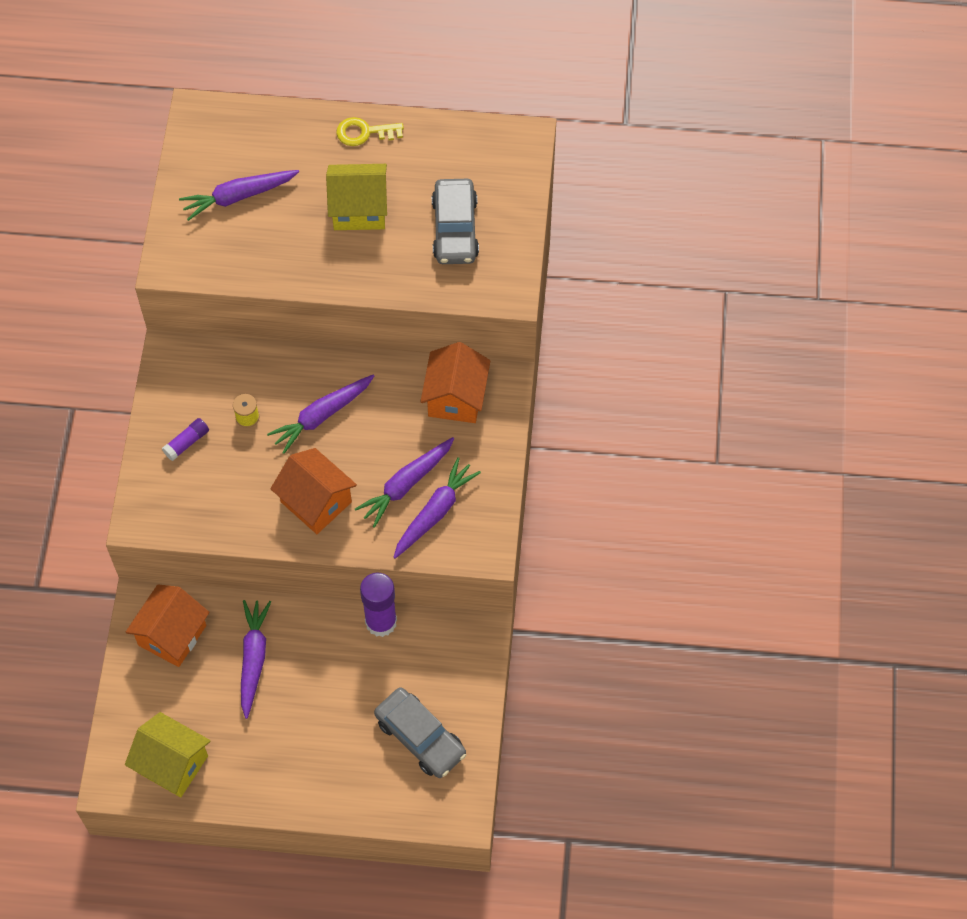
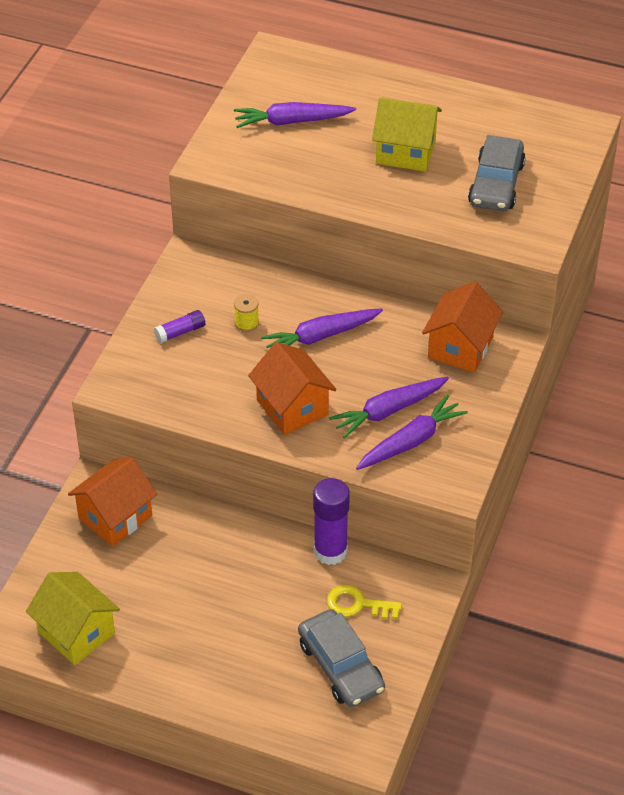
camera: 15 degrees right, 15 degrees down
(253, 659) = (190, 556): purple carrot -> none
(364, 132) = (429, 94): yellow key -> yellow key (357, 604)

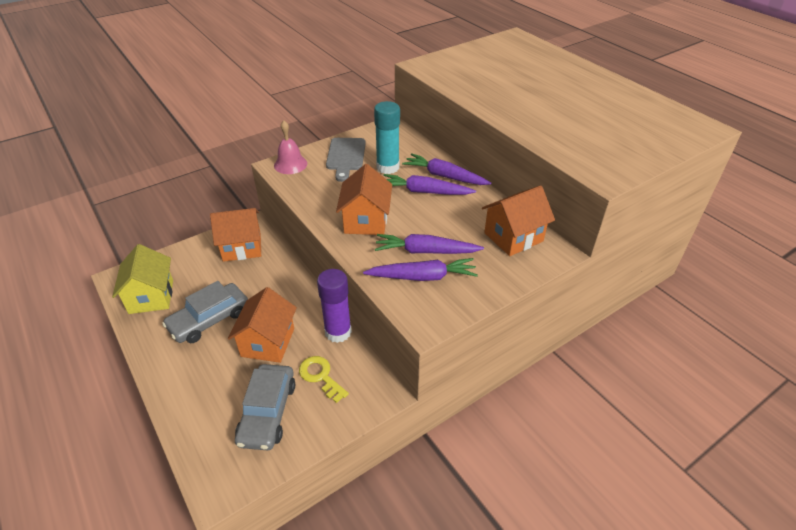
camera: 35 degrees right, 5 degrees down
(125, 377) = (290, 164): none -> pink bell
(180, 332) = (345, 156): purple glue stick -> grey cutting board
(246, 323) = (387, 167): yellow spool -> turquoise glue stick
(268, 603) = (268, 342): none -> orange house
(292, 121) = (493, 64): purple carrot -> purple carrot (444, 176)
(405, 152) = (553, 98): yellow house -> none
(496, 184) = (604, 134): grey car -> grey car (209, 319)

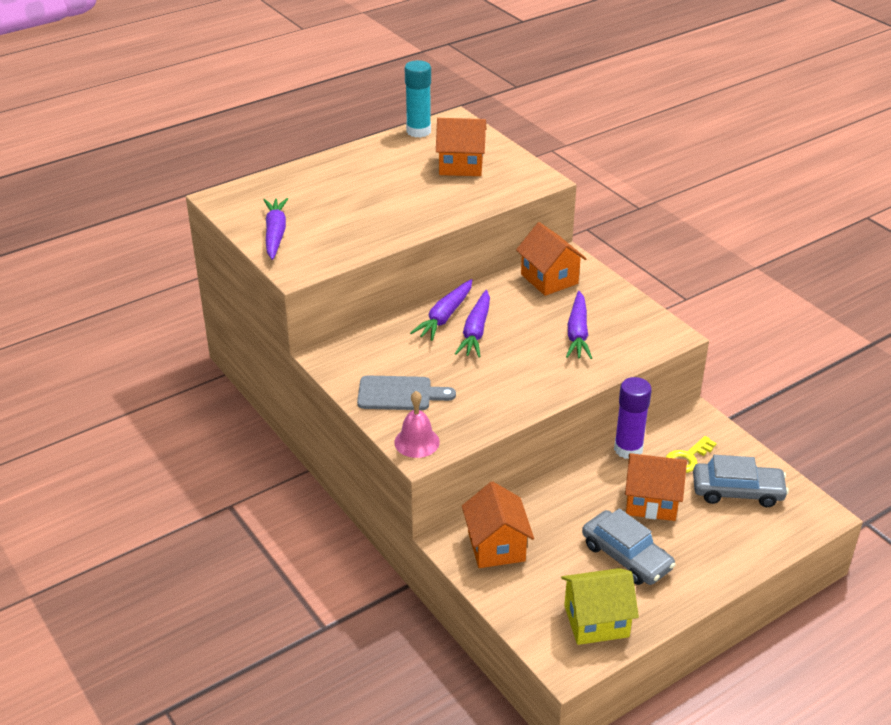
camera: 90 degrees left, 5 degrees down
(366, 221) = (531, 373): orange house -> orange house (461, 165)
(387, 167) = (425, 358): turquoise glue stick -> turquoise glue stick (418, 131)
(422, 277) = (615, 335): purple carrot -> purple carrot (275, 234)

